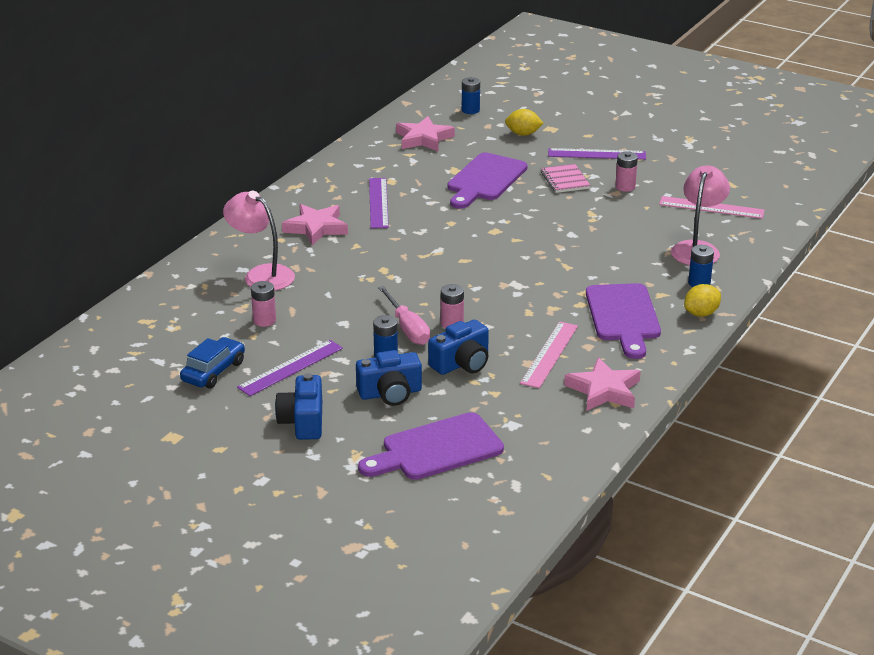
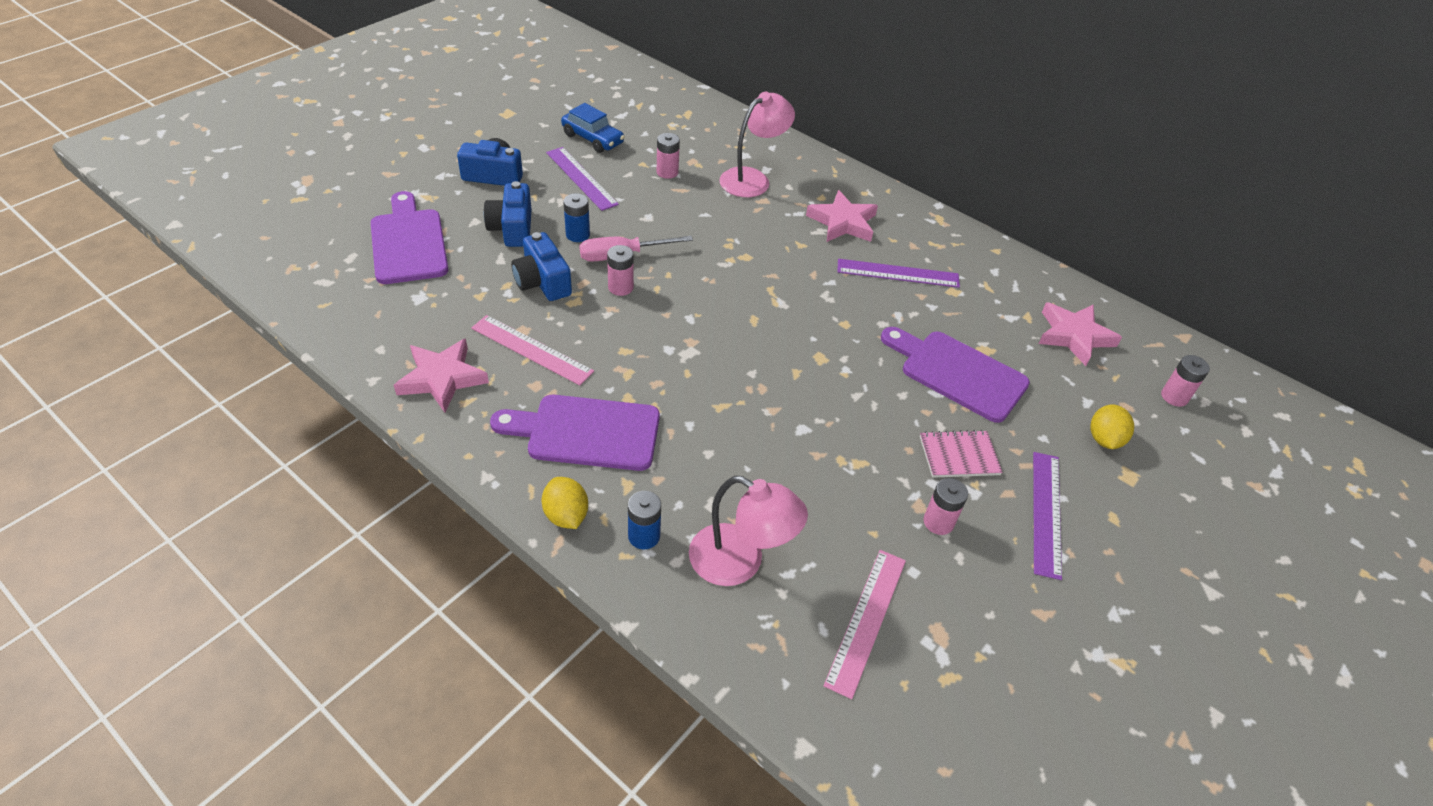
camera: 95 degrees right, 15 degrees up
(470, 110) = (1174, 397): blue battery -> pink battery

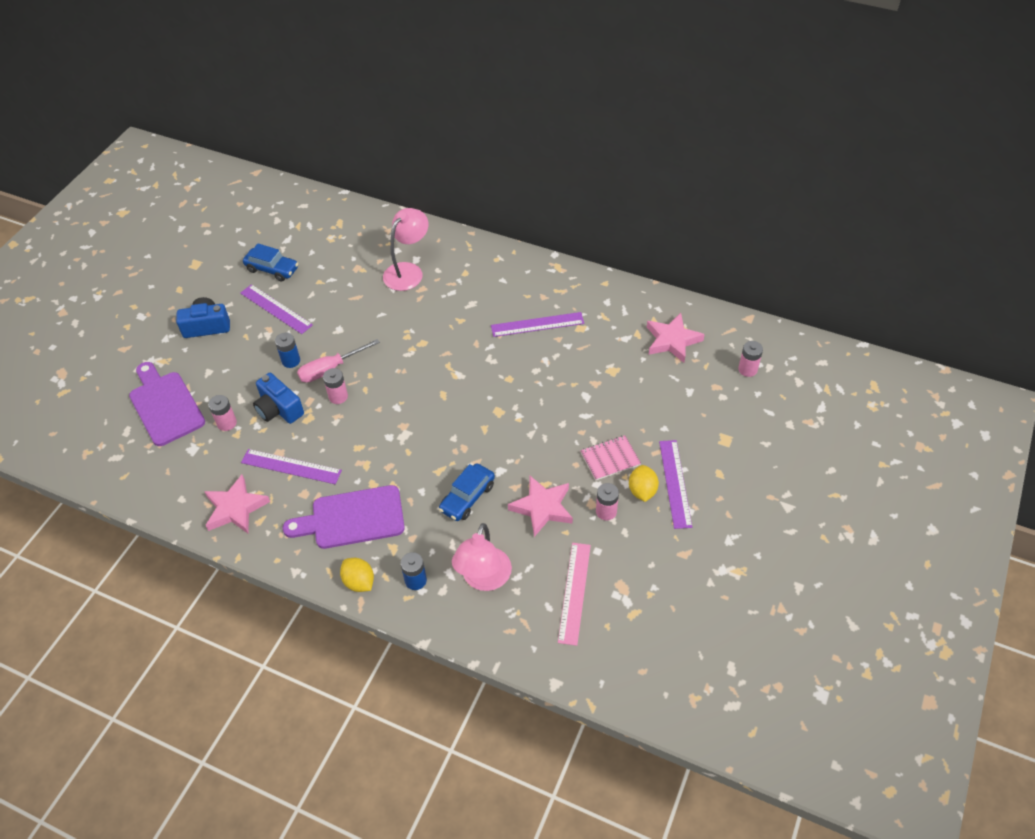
camera: 10 degrees left, 5 degrees up
(512, 228) = (239, 370): blue camera -> none
(531, 350) = (291, 467): pink ruler -> purple ruler
(667, 172) = (340, 284): pink battery -> pink battery (227, 423)
(740, 562) = (484, 579): pink lamp -> pink lamp turned 90 degrees clockwise
(749, 450) = (467, 497): none -> blue car
(842, 222) = (486, 291): pink star -> pink star (542, 507)
(957, 373) = (597, 395): purple cutting board -> none
(1104, 439) = (705, 417): yellow lemon -> yellow lemon (642, 491)

